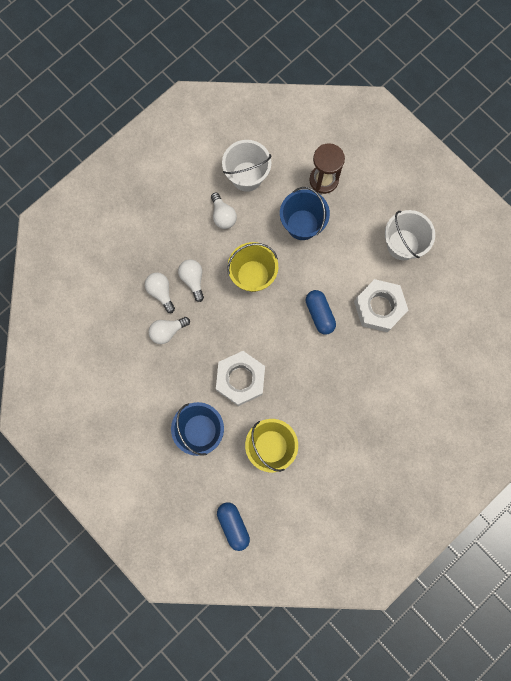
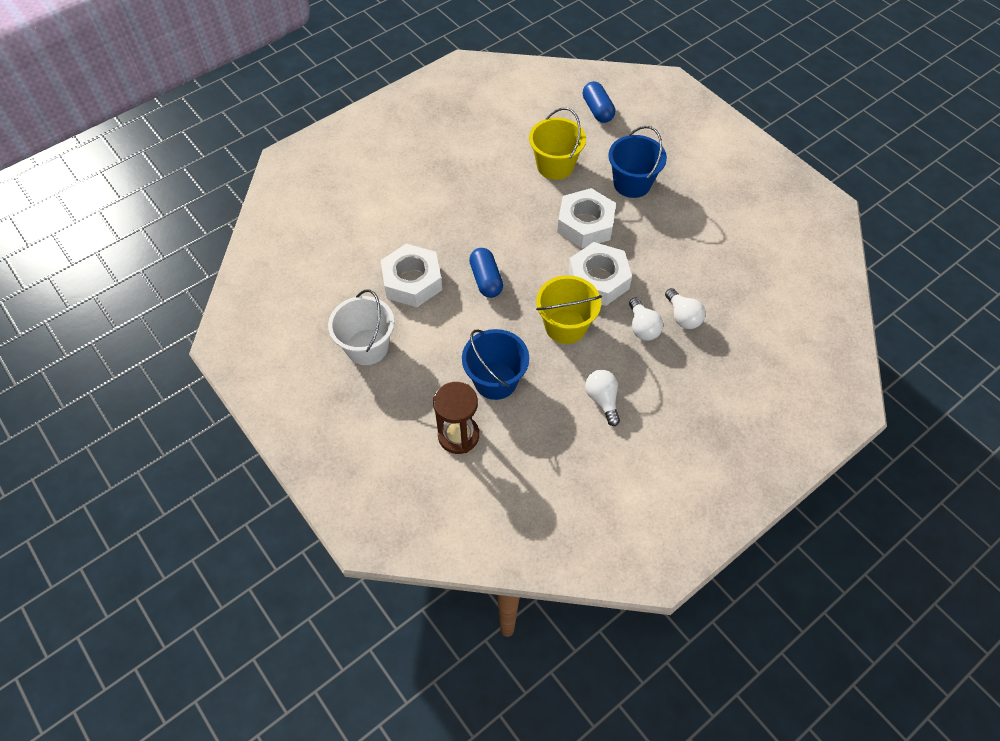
camera: 175 degrees left, 20 degrees down
(167, 331) = (672, 275): white light bulb -> none
(228, 322) = (598, 279): none -> white nut
(247, 176) = (567, 449): white bucket -> none

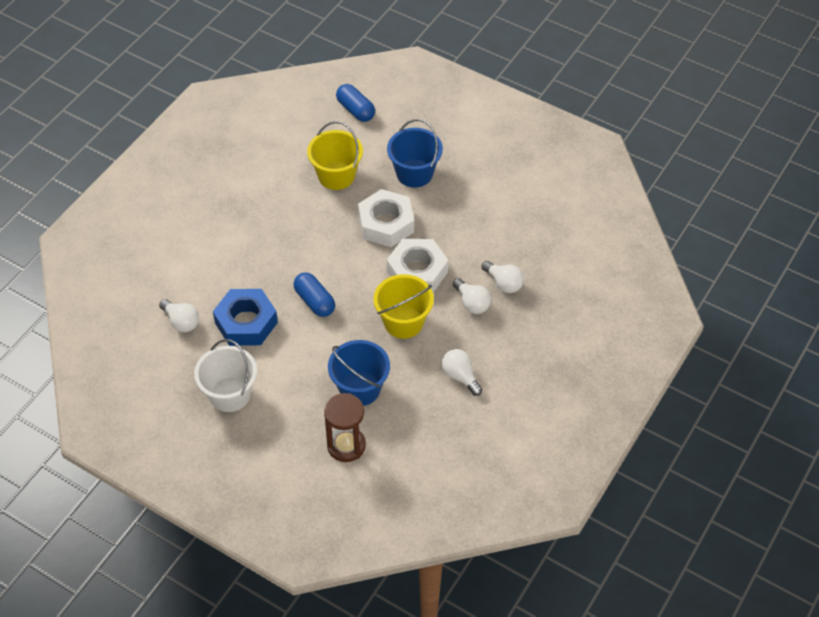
camera: 20 degrees left, 5 degrees down
(352, 262) = (181, 322): none -> white light bulb
(412, 281) = (246, 322): white nut -> blue nut

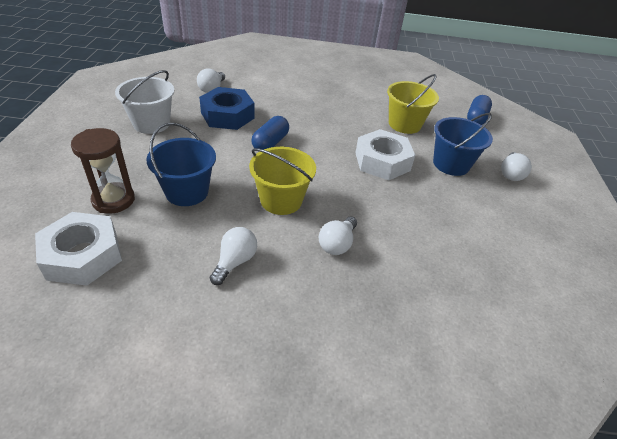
camera: 60 degrees right, 10 degrees down
(417, 272) = (346, 194): white nut -> white nut (83, 255)
(503, 283) = (381, 263): white light bulb -> white light bulb (510, 174)

